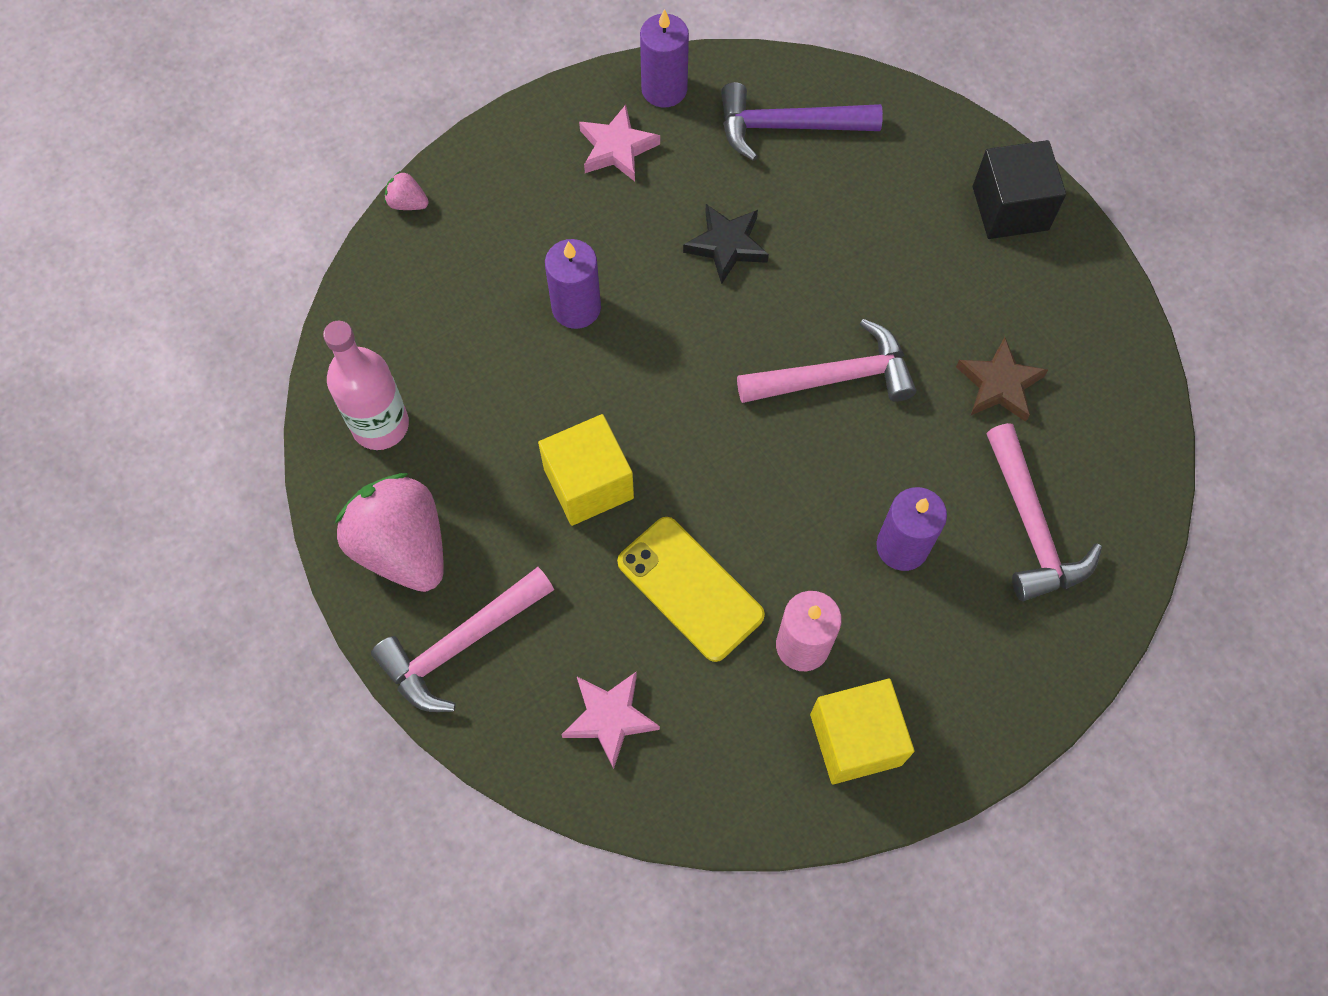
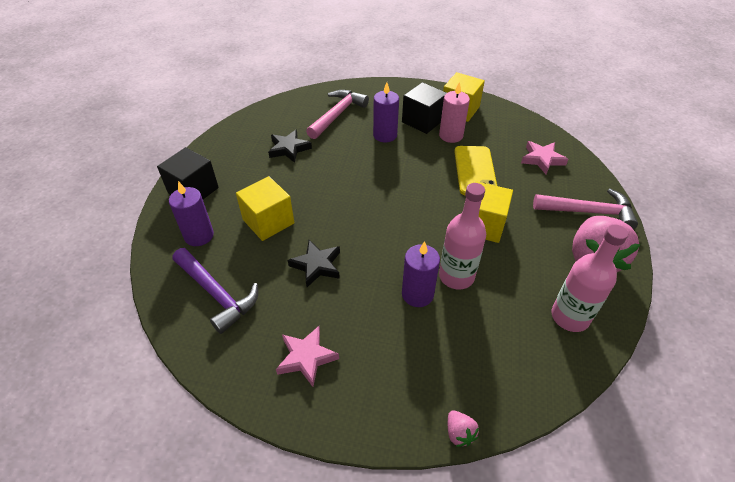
camera: 135 degrees left, 20 degrees down
(553, 370) = (456, 276): none -> pink bottle
(664, 89) = (241, 370): purple candle -> purple candle (199, 236)
(835, 377) = (341, 189): pink hammer -> none
(857, 249) = (268, 221): none -> yellow cube
(884, 643) = (423, 121): none -> black cube
(999, 384) = (289, 149): brown star -> black star

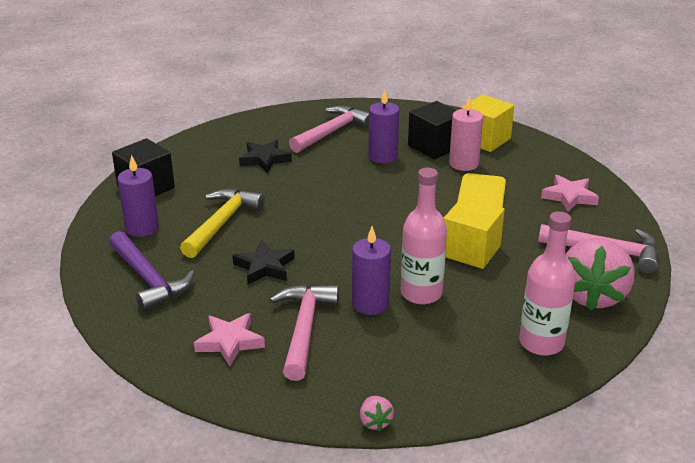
camera: 10 degrees right, 15 degrees down
(268, 221) = (222, 223): yellow cube -> yellow hammer
(368, 332) = (304, 329): none -> pink hammer

